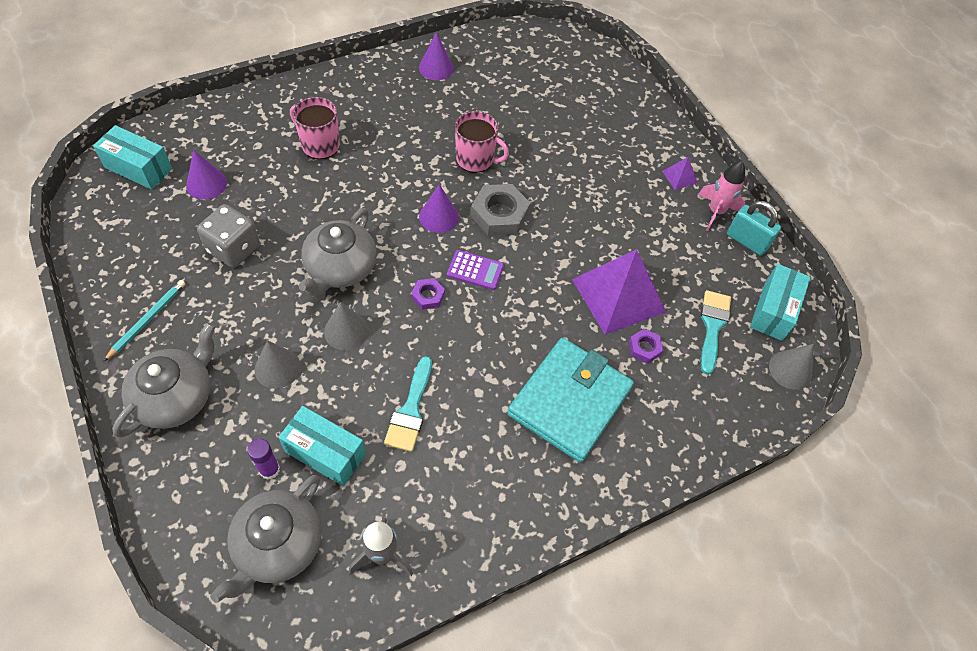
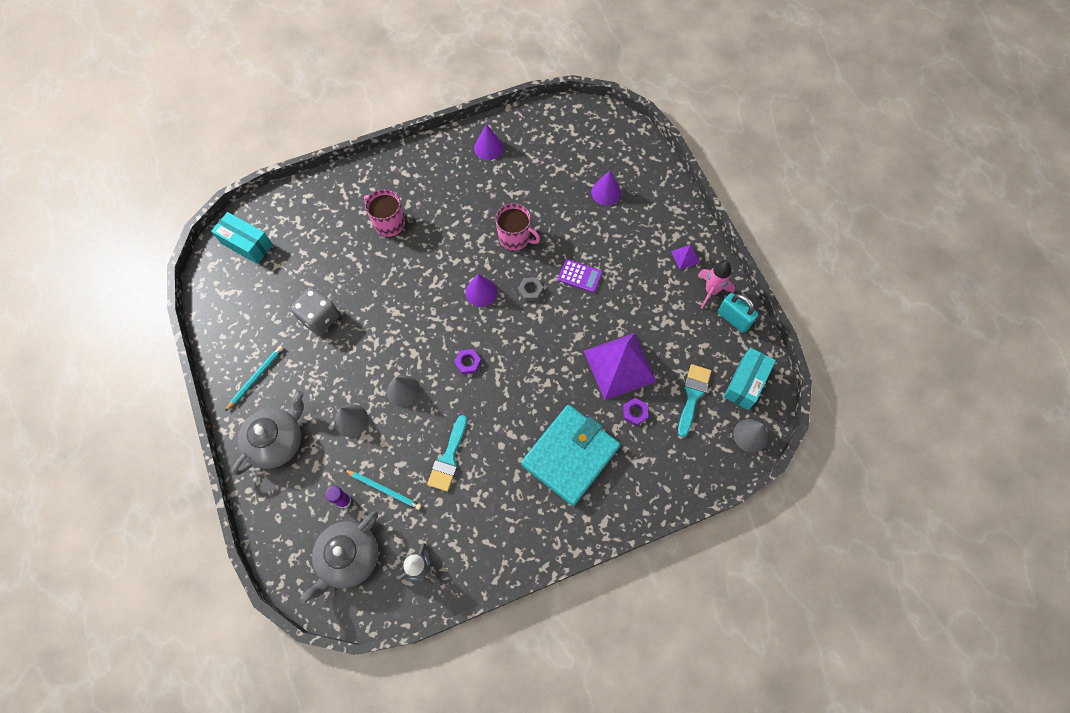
camera: 10 degrees right, 10 degrees up
(206, 184) = (299, 259): purple cone -> purple cone (606, 192)
(325, 453) = (384, 489): turquoise box -> turquoise pencil
(340, 268) = (401, 336): grey teapot -> none
(475, 270) = (506, 341): purple calculator -> purple calculator (579, 276)
(499, 214) = (530, 290): grey nut -> grey nut, size x0.54

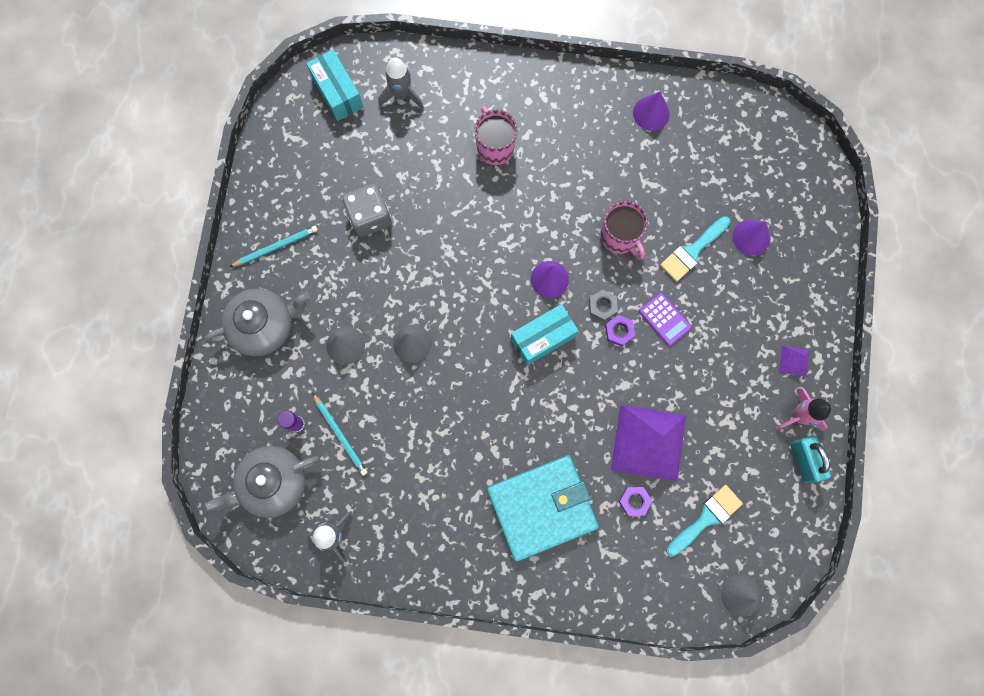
camera: 30 degrees right, 10 degrees up
(298, 222) = (402, 95): none -> grey rocket
(448, 458) = (419, 440): turquoise brush -> turquoise brush (692, 251)
(468, 362) = (493, 350): purple nut -> purple nut (619, 331)
(745, 383) = (771, 537): turquoise box -> turquoise box (543, 338)

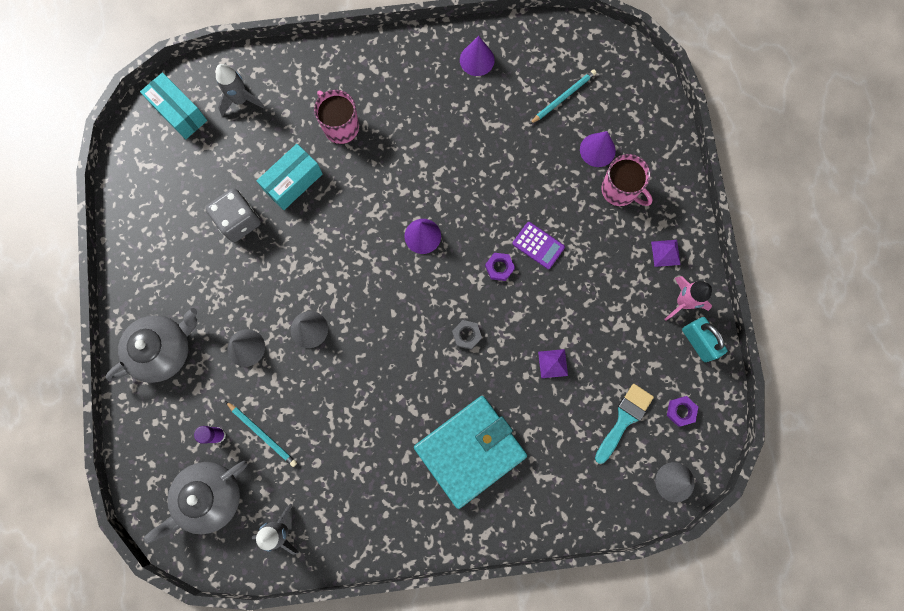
camera: 15 degrees left, 0 degrees up
(276, 247) = (156, 272): turquoise pencil -> turquoise pencil (563, 97)
(543, 338) = (430, 292): turquoise box -> turquoise box (293, 182)
(602, 306) = (478, 248): grey nut -> grey nut (466, 335)
(620, 237) = (477, 180): pink mug -> pink mug (620, 190)
(634, 501) = (554, 421): purple nut -> purple nut (681, 411)
(648, 442) = (553, 363): purple pyramid -> purple pyramid, size x0.42
(692, 251) = (547, 176): turquoise brush -> none

